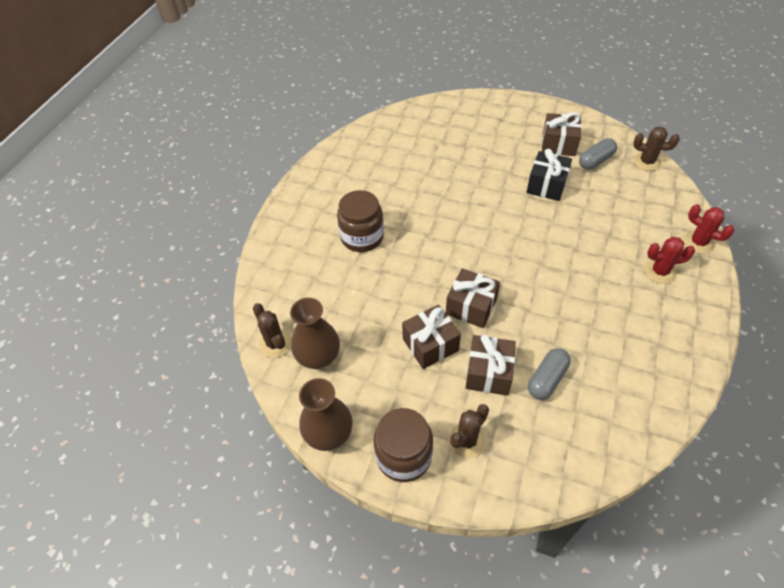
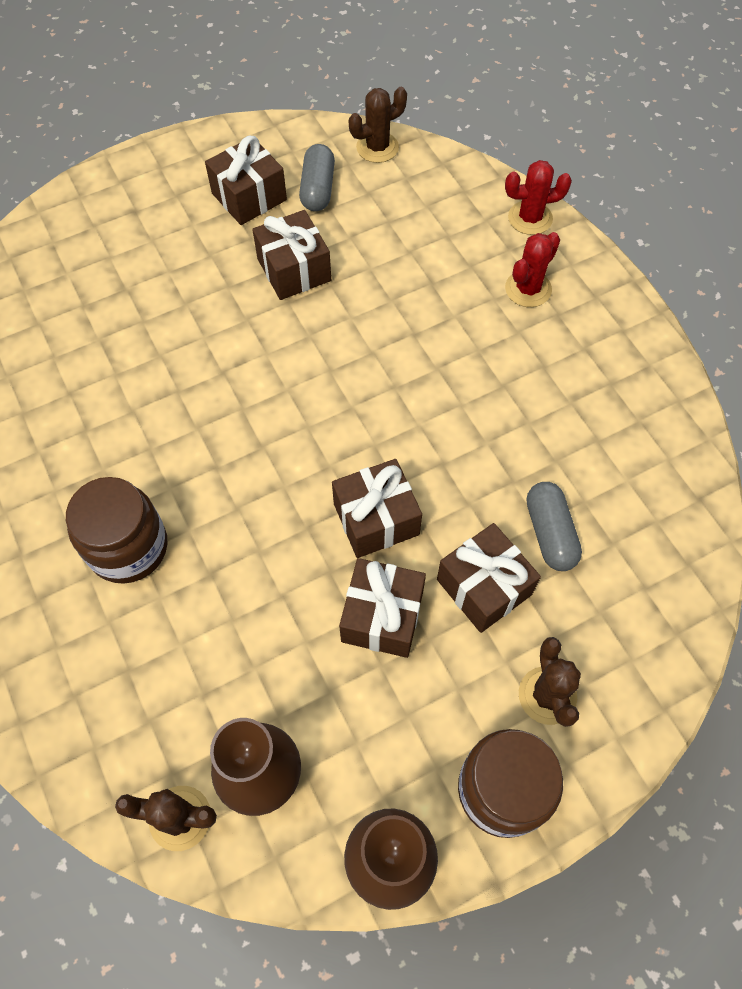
camera: 50 degrees left, 10 degrees up
(546, 185) = (294, 270): black gift -> brown gift

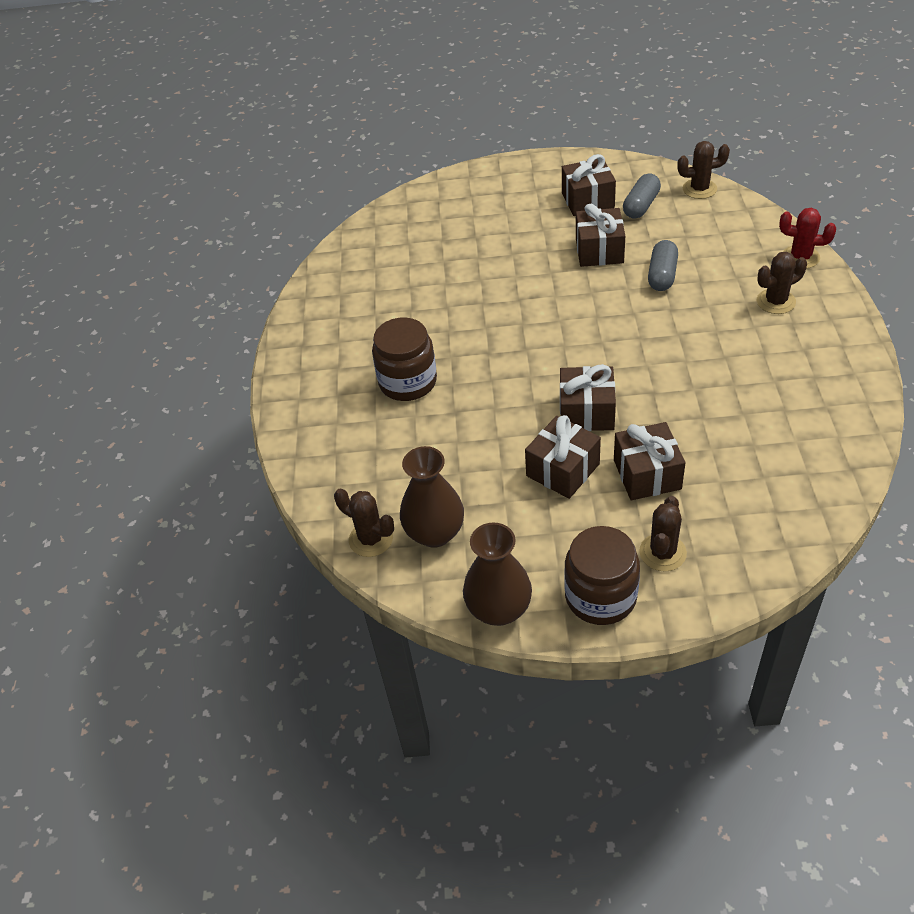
camera: 30 degrees right, 15 degrees down
(528, 289) = (776, 301): red cactus -> brown cactus
(550, 533) = (715, 456): grey capsule -> grey capsule (662, 275)

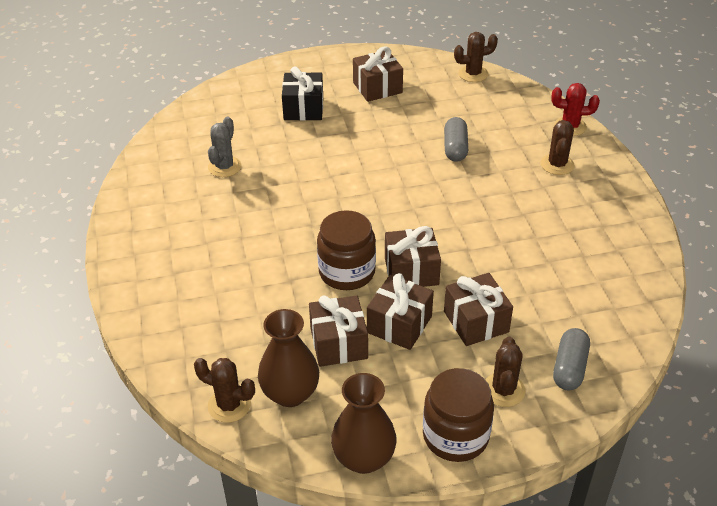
camera: 15 degrees left, 5 degrees down
(407, 282) = (224, 167): none -> grey cactus
(408, 382) = (240, 257): brown jar -> brown jar (347, 272)
(502, 220) = (303, 108): none -> black gift
(599, 251) = (396, 130): brown gift -> brown gift (338, 343)
(641, 205) = (425, 90): grey capsule -> grey capsule (569, 368)
(776, 301) = (557, 164): brown cactus -> brown cactus turned 45 degrees counterclockwise

